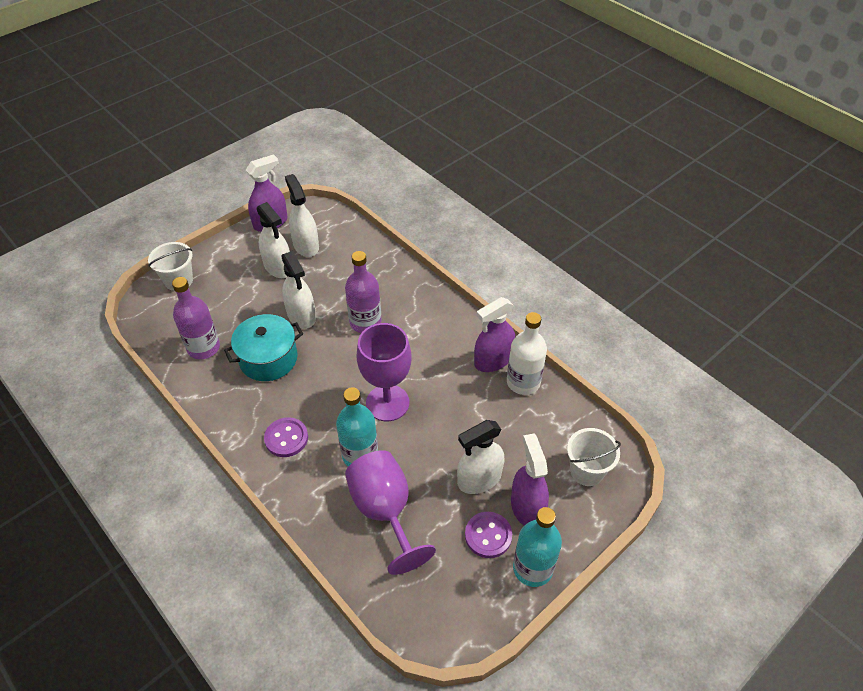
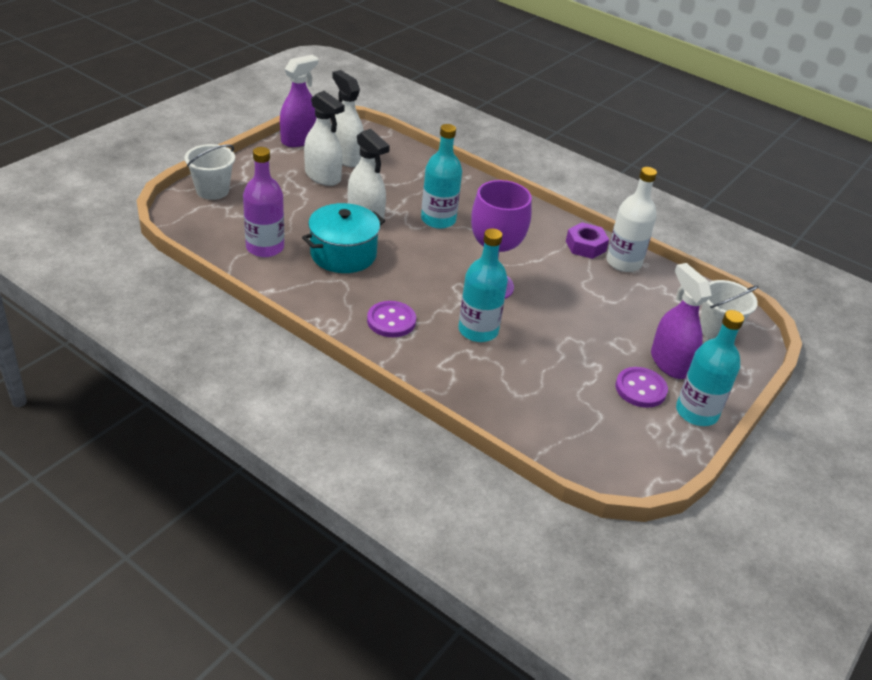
camera: 15 degrees left, 10 degrees down
(365, 322) = (438, 220): purple bottle -> turquoise bottle
(385, 511) = (524, 376): purple goblet -> none
(479, 479) = (612, 343): white spray bottle -> none
(493, 360) = (585, 246): purple spray bottle -> purple nut

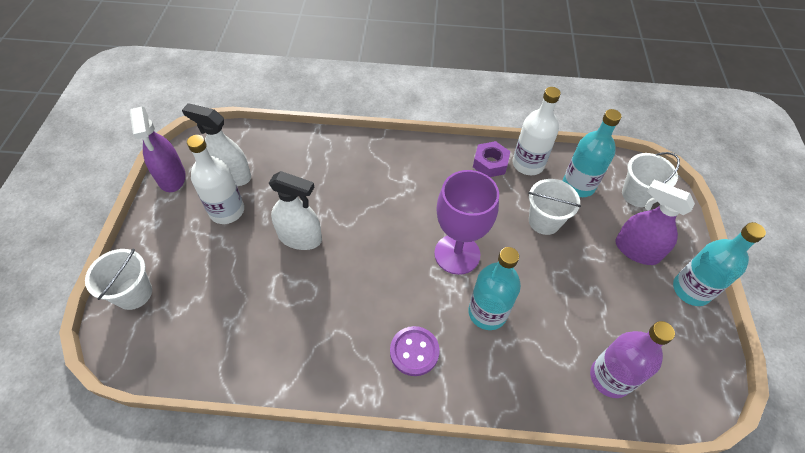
camera: 30 degrees left, 15 degrees up
(265, 247) = (239, 336): purple bottle -> purple bottle (610, 377)
(299, 139) = (171, 177): purple spray bottle -> purple spray bottle turned 150 degrees clockwise
(323, 176) = (227, 211): white spray bottle -> white bottle
(343, 254) = (315, 297): turquoise pot -> none
(438, 220) = (362, 203): turquoise bottle -> turquoise bottle (578, 185)
(596, 303) = (544, 221): none -> white bucket
(640, 389) = (640, 293): purple button -> none

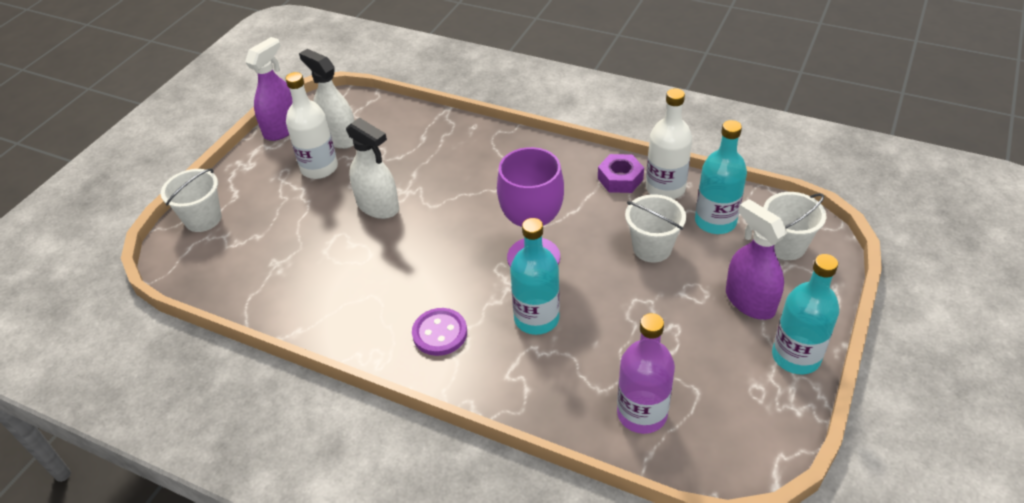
camera: 25 degrees right, 10 degrees down
(171, 177) = (282, 128): purple spray bottle -> purple spray bottle turned 150 degrees counterclockwise

